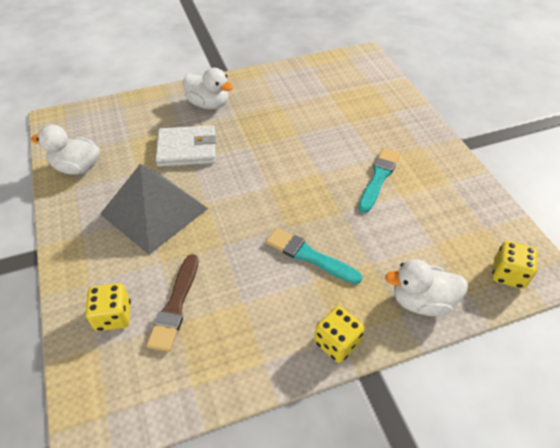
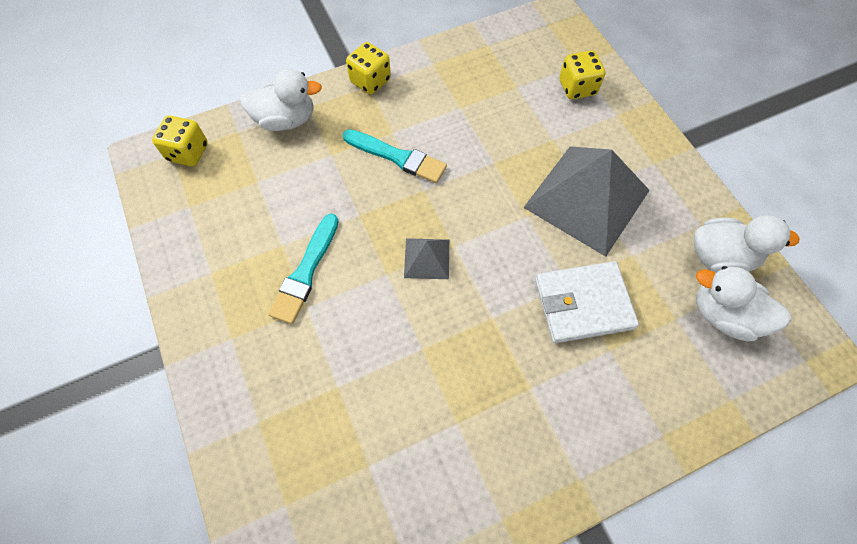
camera: 175 degrees right, 15 degrees up
(175, 305) = (523, 100): brown brush -> none
(209, 104) = (582, 414): white duck -> white duck (723, 315)
(290, 180) = (426, 258): none -> grey pyramid

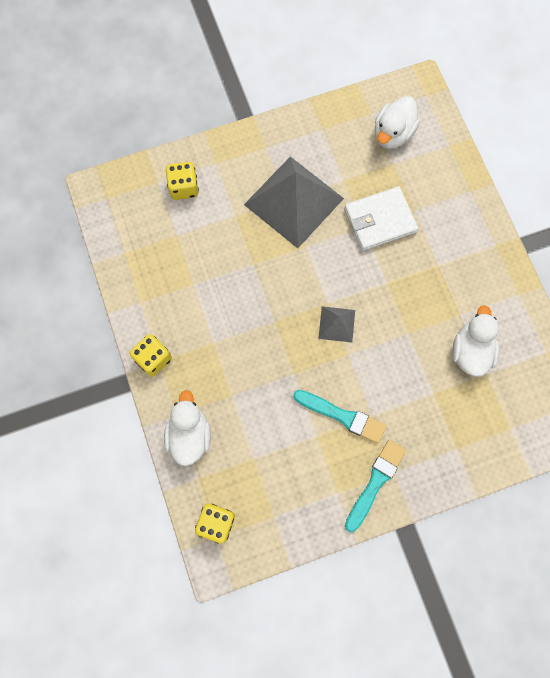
camera: 85 degrees left, 10 degrees up
(397, 157) = (240, 340): turquoise brush -> turquoise brush (375, 482)
(583, 304) = (380, 220): white wallet -> white wallet turned 75 degrees clockwise
(719, 257) = (349, 124): white duck -> white duck (470, 351)

